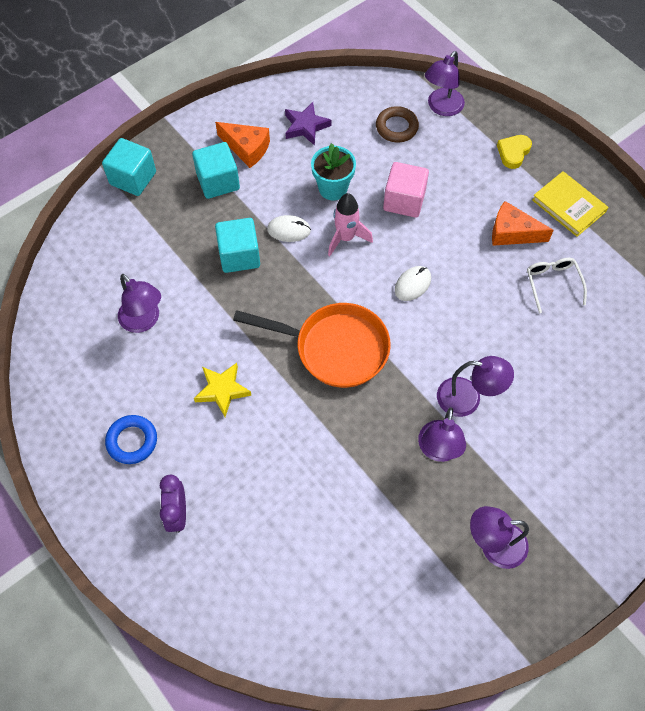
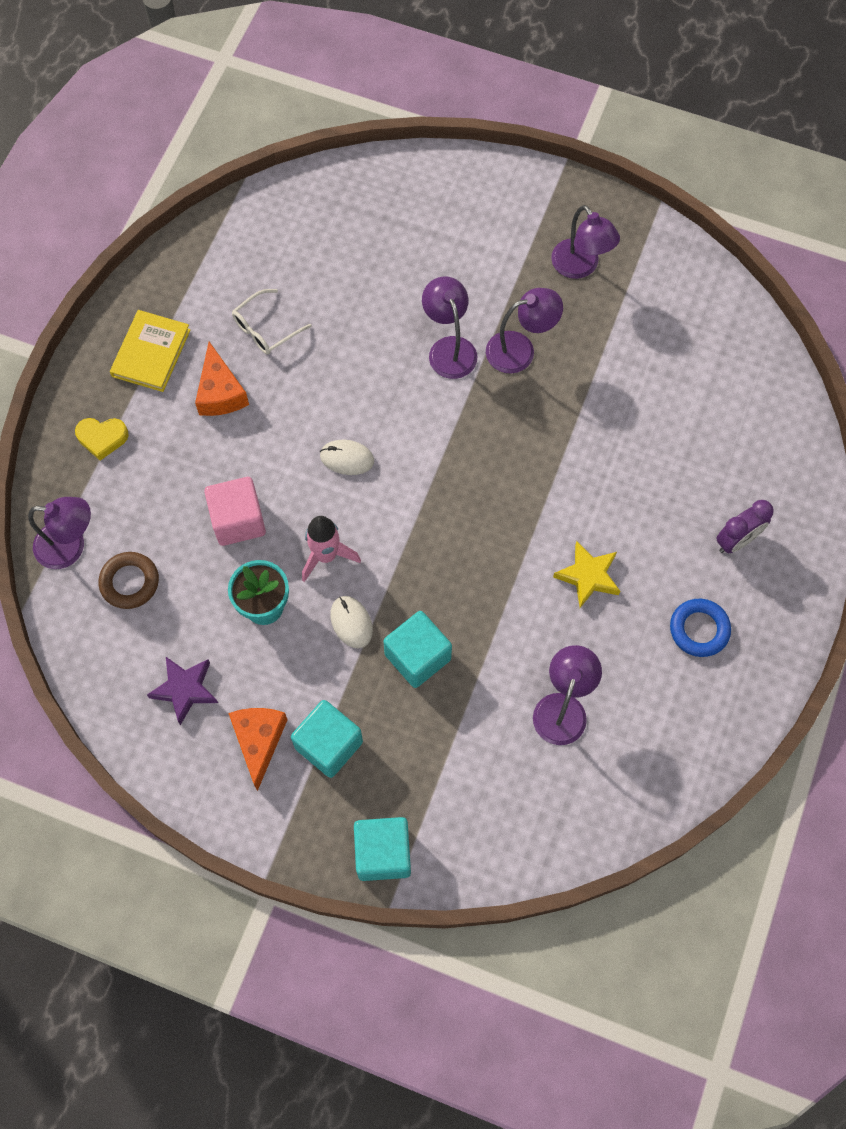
camera: 120 degrees left, 5 degrees up
(334, 348) = (471, 495): orange pan -> none

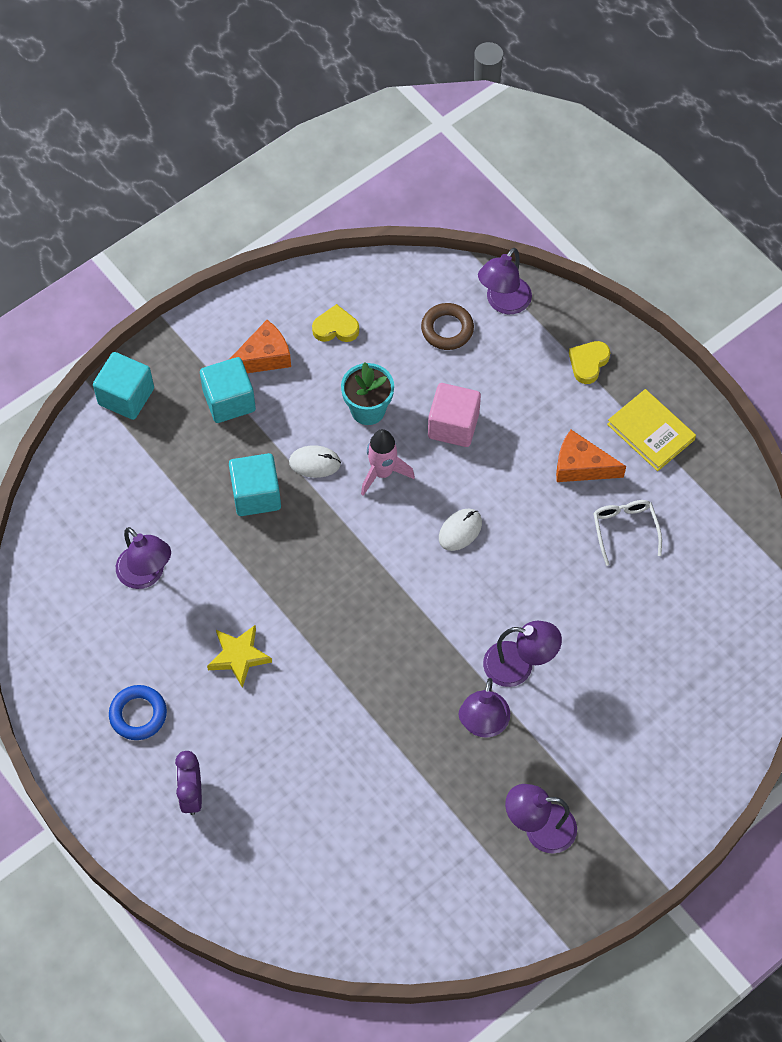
camera: 120 degrees right, 5 degrees down
(185, 689) = (336, 328): purple star -> yellow heart
(259, 741) = (263, 357): orange cheese -> orange cheese turned 60 degrees counterclockwise

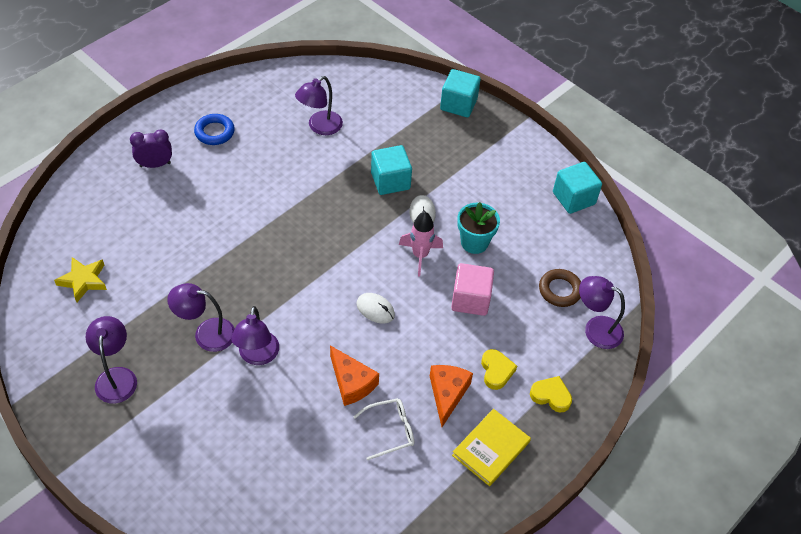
camera: 80 degrees right, 10 degrees down
(229, 401) = (466, 159): turquoise cube -> turquoise cube (573, 198)
(239, 656) = (259, 181): yellow star -> yellow star (83, 280)
(263, 357) = (507, 176): orange cheese -> orange cheese (351, 382)
(336, 328) = (543, 217): yellow heart -> yellow heart (496, 371)

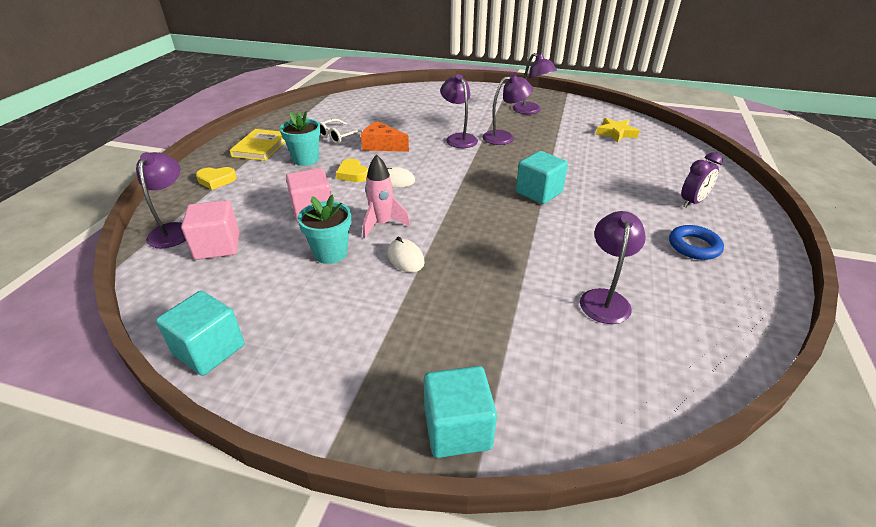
camera: 155 degrees right, 15 degrees down
(390, 181) = (466, 274): turquoise cube -> turquoise cube (539, 192)
(447, 394) = (306, 159): orange cheese -> turquoise flower pot
(496, 371) = (270, 179): yellow heart -> yellow heart (352, 174)
(560, 290) = (217, 246): brown ring -> pink cube
(595, 329) = (173, 230): purple lamp -> purple lamp turned 90 degrees counterclockwise

